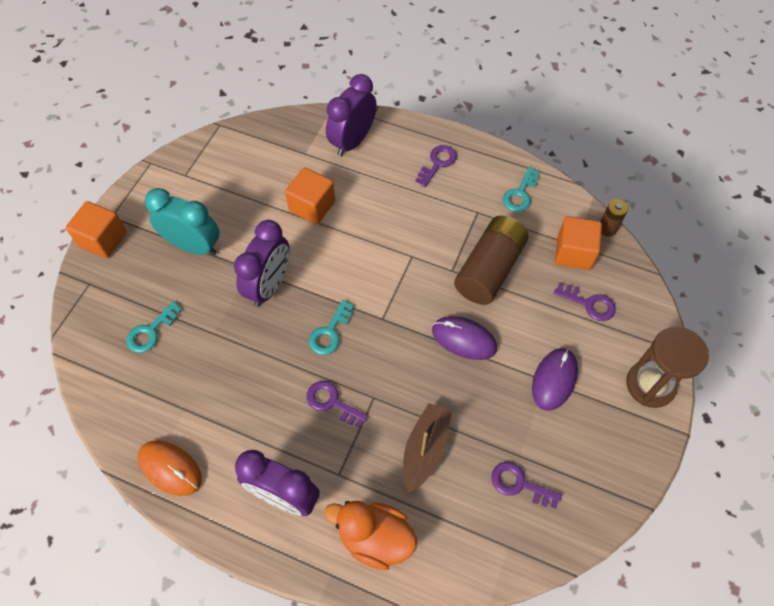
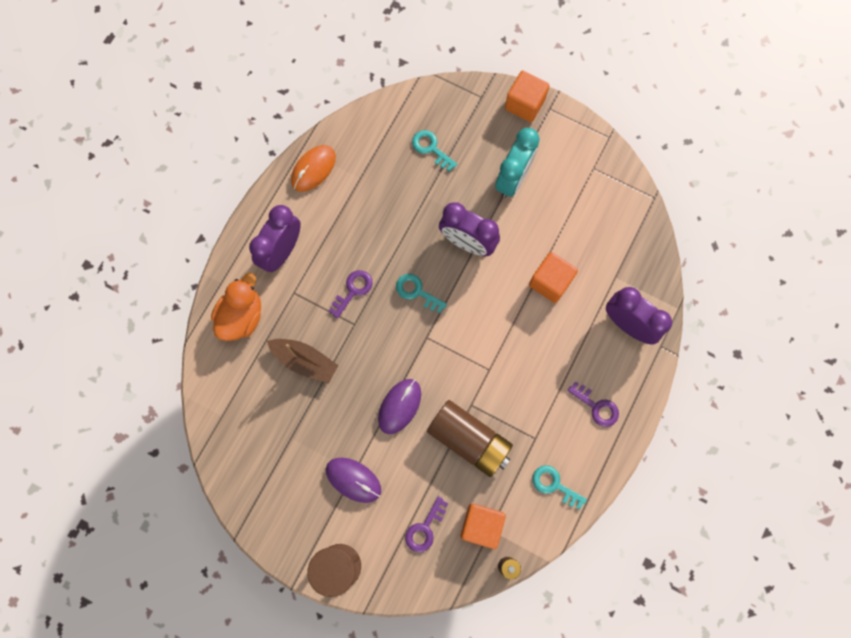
camera: 95 degrees right, 15 degrees up
(519, 484) = (267, 433): purple key -> none

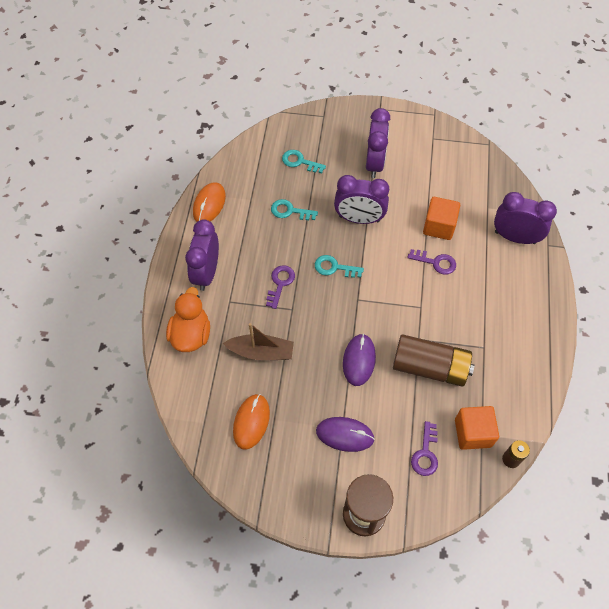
camera: 20 degrees left, 15 degrees down
(267, 432) = (251, 422): none -> orange mouse
(513, 178) = (374, 163): turquoise clock -> purple clock
(524, 104) = (359, 111): orange cube -> none
(554, 485) = (517, 378): turquoise key -> turquoise key (290, 211)
(597, 407) = (521, 306): purple key -> purple key (436, 262)

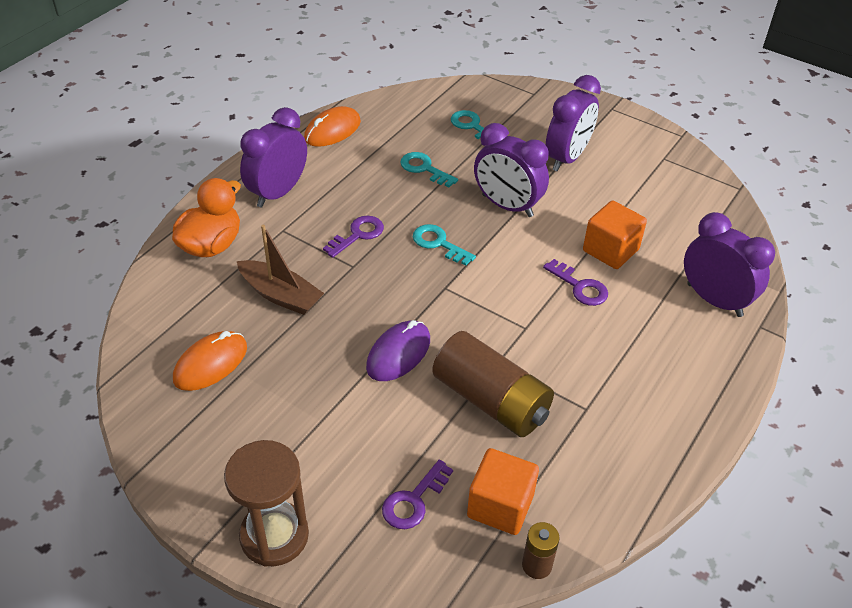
camera: 25 degrees right, 15 degrees down
(345, 435) = (318, 429): purple mouse -> none

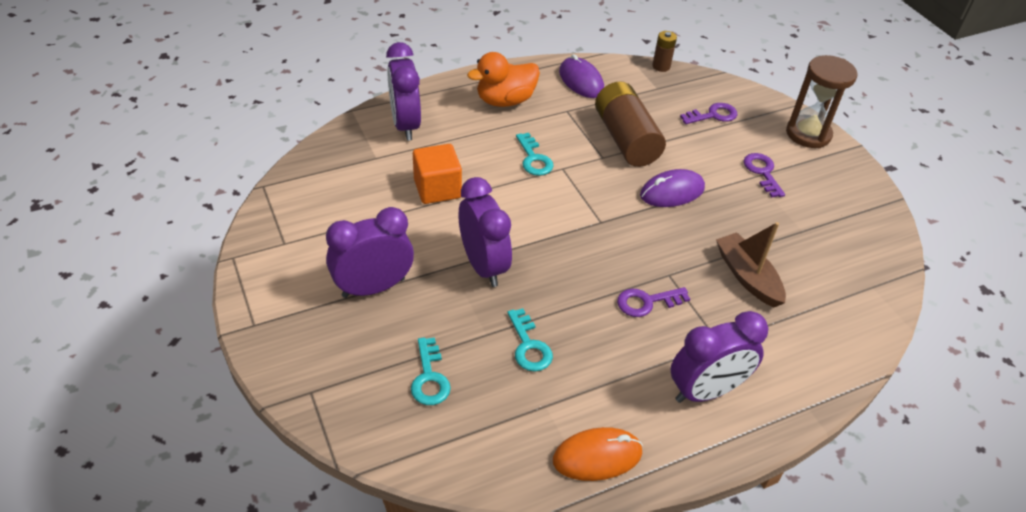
camera: 150 degrees left, 0 degrees up
(210, 363) = (826, 247): orange mouse -> none
(211, 245) = (799, 357): orange duck -> orange duck (505, 101)
(438, 243) = (577, 260): turquoise key -> turquoise key (534, 159)
(500, 506) = (662, 93): orange cube -> none
(580, 287) = (492, 175): purple key -> purple key (762, 172)
(611, 469) = (581, 81): none -> purple mouse

